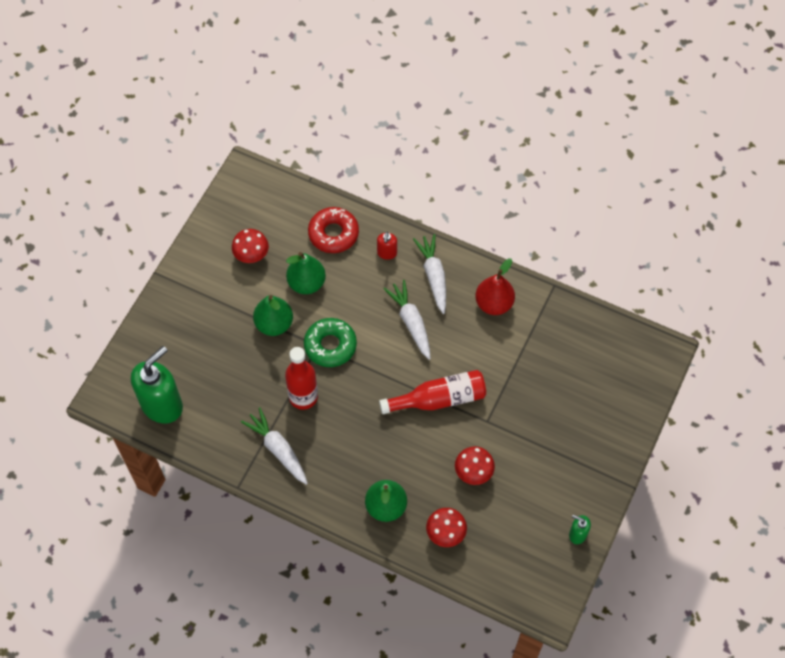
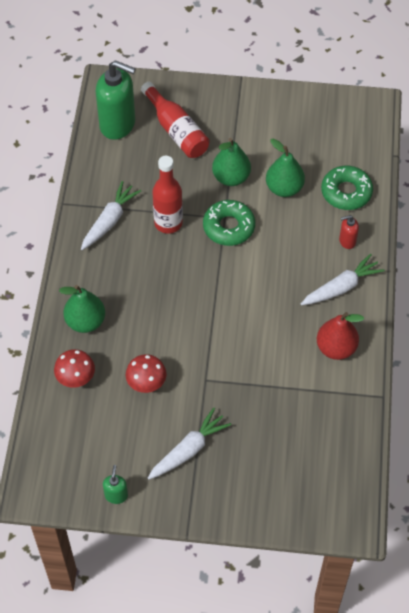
camera: 70 degrees right, 5 degrees down
(251, 256) = (291, 138): red mushroom -> none
(333, 234) = (346, 192): red donut -> green donut
(411, 322) = (282, 284): white carrot -> white carrot (188, 449)
(439, 399) = (212, 332): red bottle -> red bottle (176, 130)

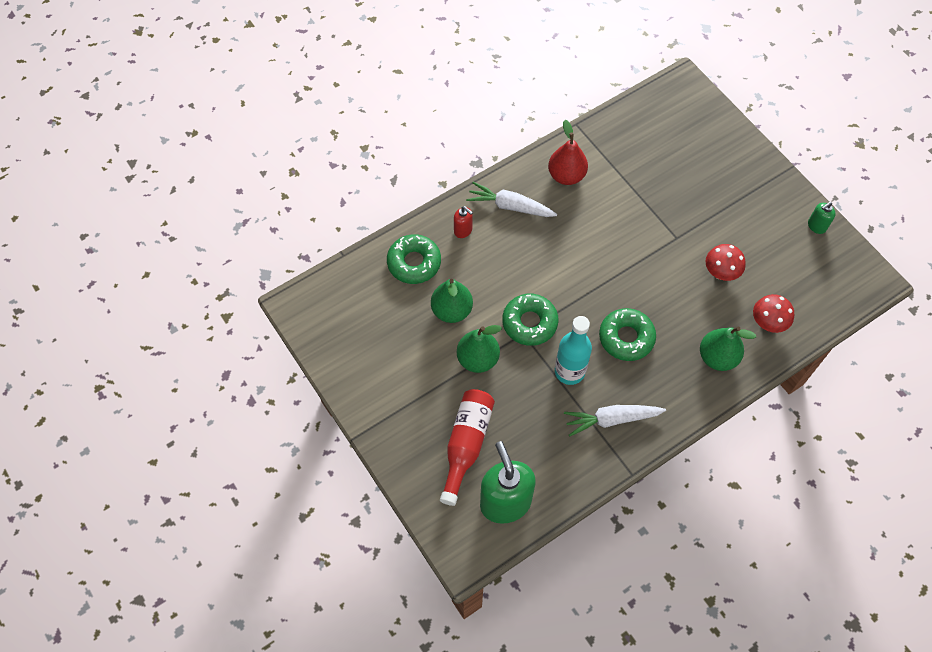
camera: 130 degrees left, 5 degrees up
(158, 277) = (626, 338): none -> green donut
(168, 223) = (569, 371): red bottle -> turquoise bottle
(188, 449) = (738, 208): white carrot -> none

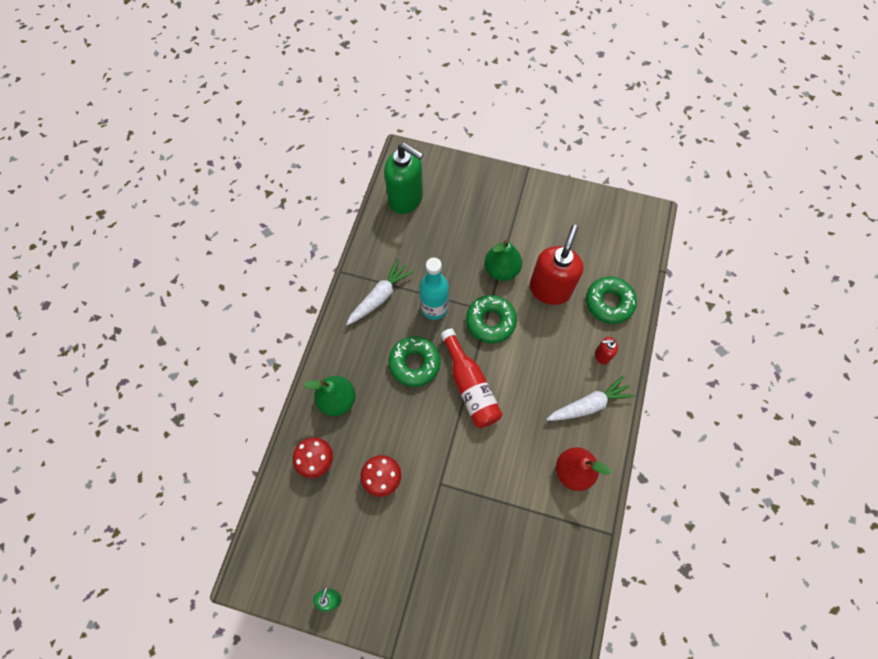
camera: 140 degrees right, 5 degrees up
(452, 310) = (550, 289): green pear -> red soap dispenser
(466, 444) = (459, 213): red bottle -> red bottle (470, 386)

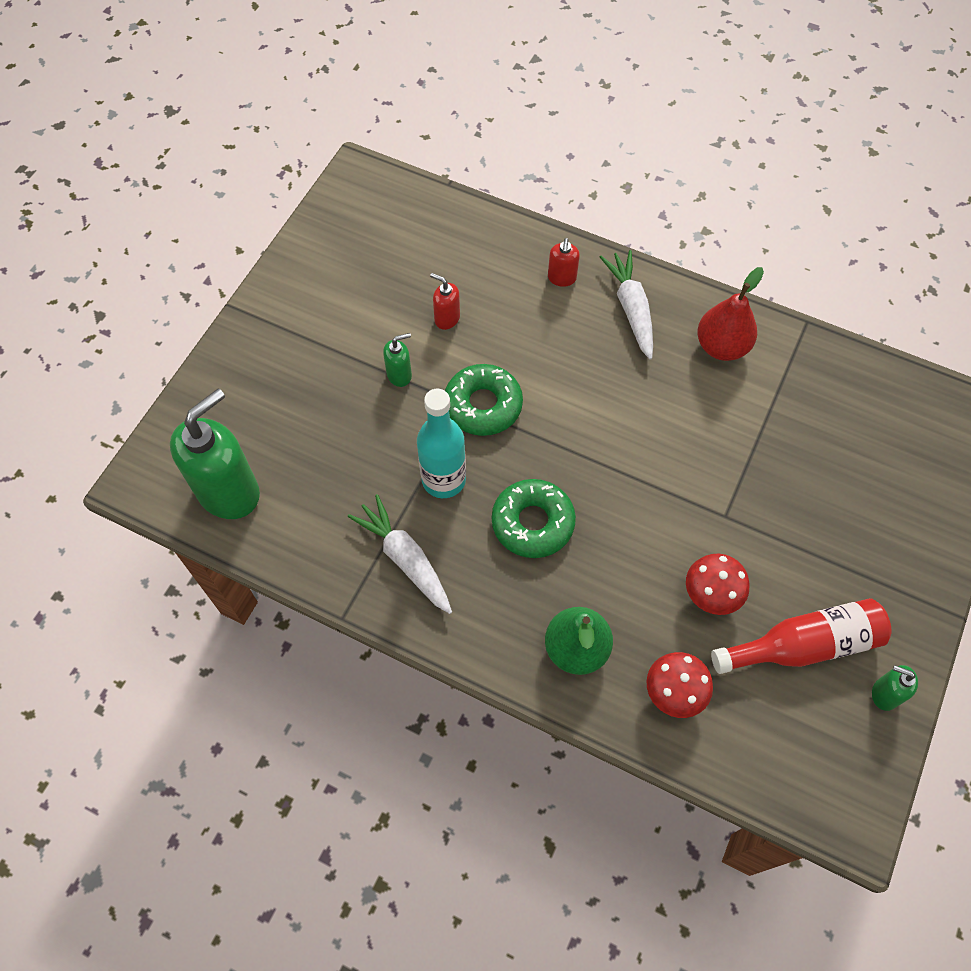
camera: 80 degrees left, 5 degrees down
(470, 386) = (582, 451): red bottle -> red bottle (804, 645)
(501, 270) = (399, 375): green pear -> green soap dispenser
(550, 289) = (447, 318): red soap dispenser -> red soap dispenser, size x0.45
(609, 302) = (484, 252): green donut -> none

